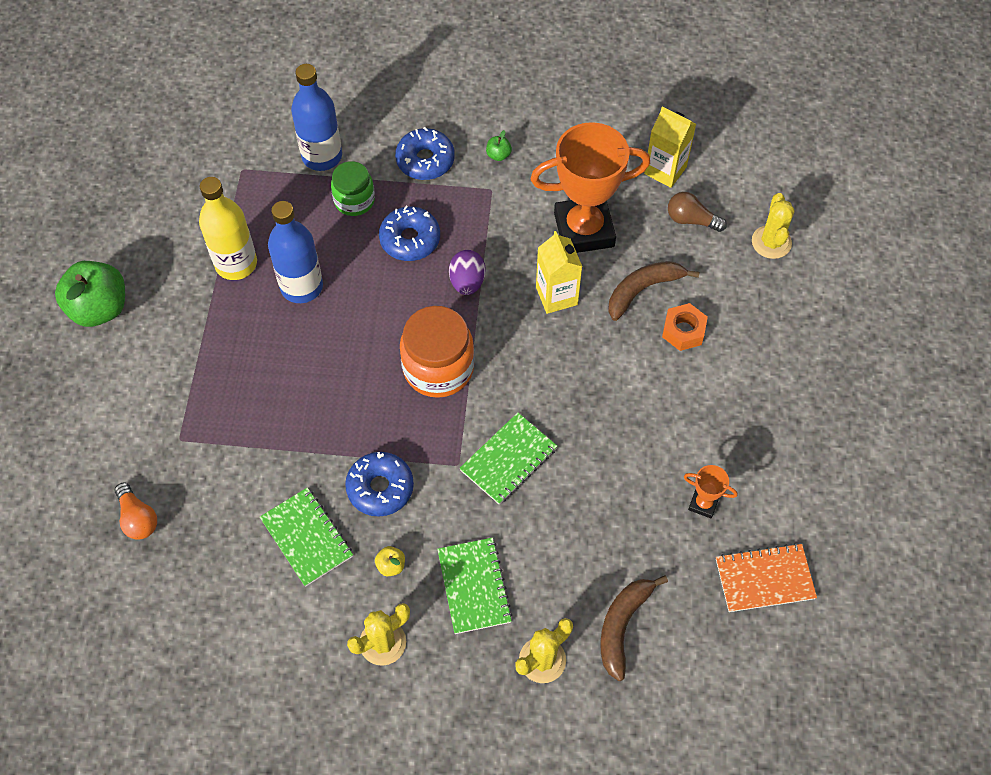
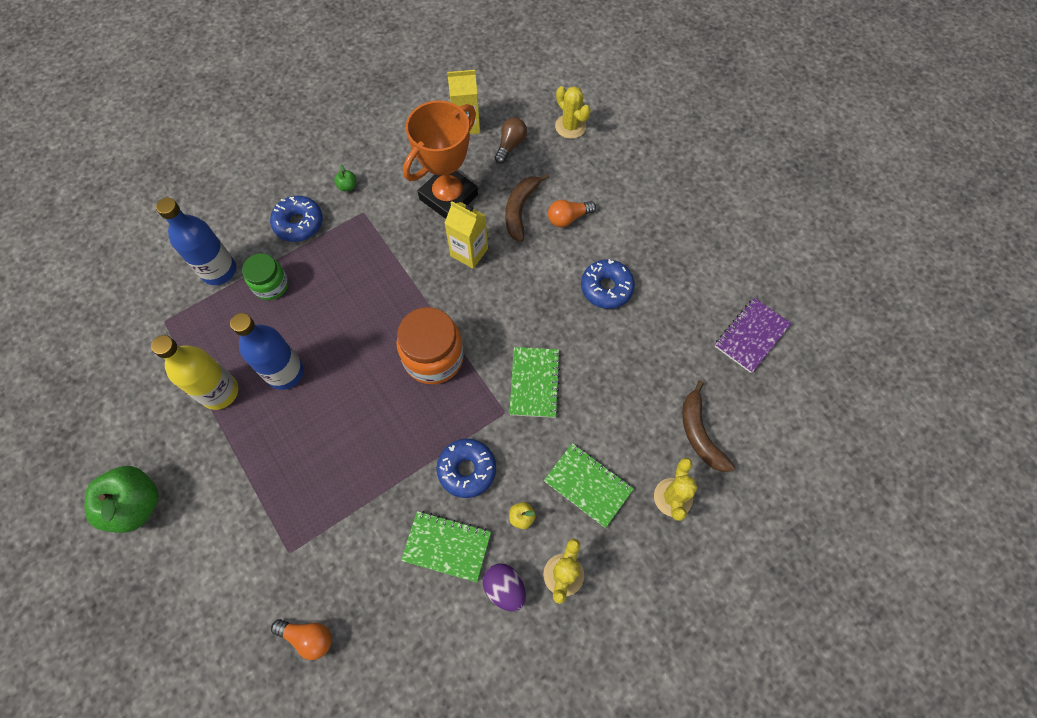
camera: 40 degrees left, 5 degrees up
(410, 239) = (336, 284): blue donut -> blue donut (606, 288)
(467, 282) = (401, 285): purple egg -> purple egg (505, 588)
(683, 331) = (568, 218): orange nut -> orange light bulb
(691, 220) = (510, 145): brown light bulb -> brown light bulb turned 135 degrees clockwise
(703, 503) = (676, 317): orange trophy -> none
(764, 579) = (751, 336): orange notebook -> purple notebook

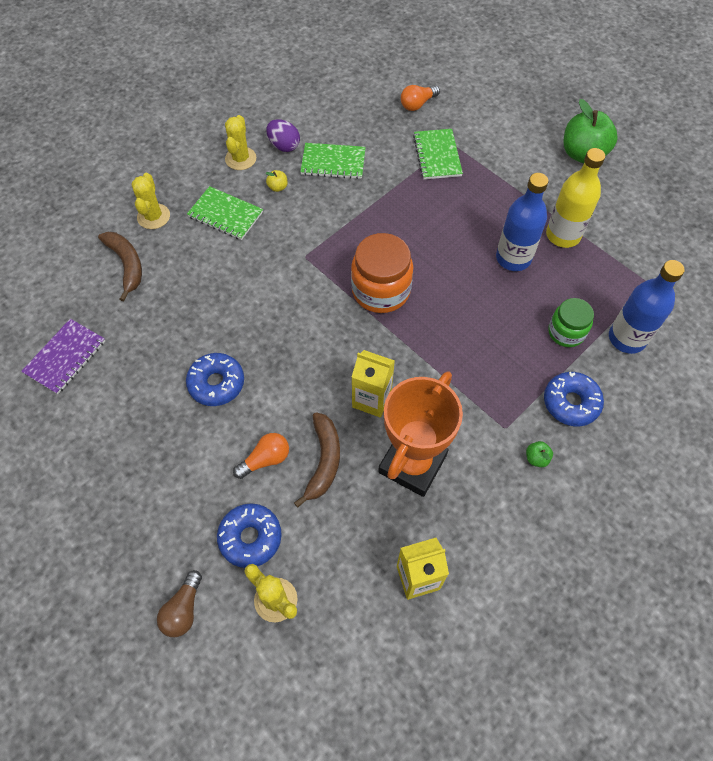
camera: 170 degrees right, 5 degrees down
(308, 637) = (417, 104): orange light bulb -> orange light bulb turned 45 degrees counterclockwise
(467, 470) = (329, 211): blue donut -> blue donut (250, 538)
(510, 145) = (352, 554): brown light bulb -> brown light bulb (183, 609)
(534, 383) = (281, 283): green notebook -> green notebook (437, 155)

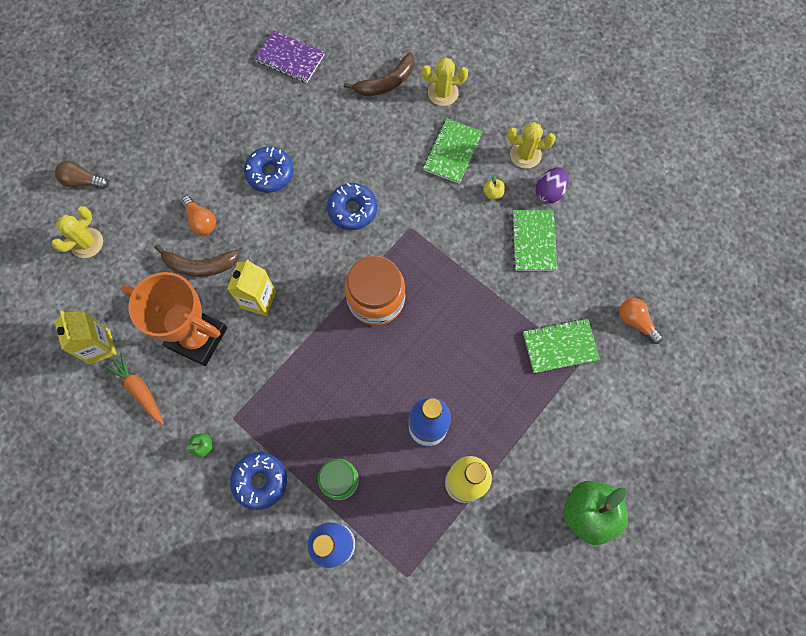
camera: 85 degrees right, 10 degrees up
(250, 538) = (135, 218): blue donut -> blue donut (352, 210)
(473, 527) = (139, 390): none -> orange carrot

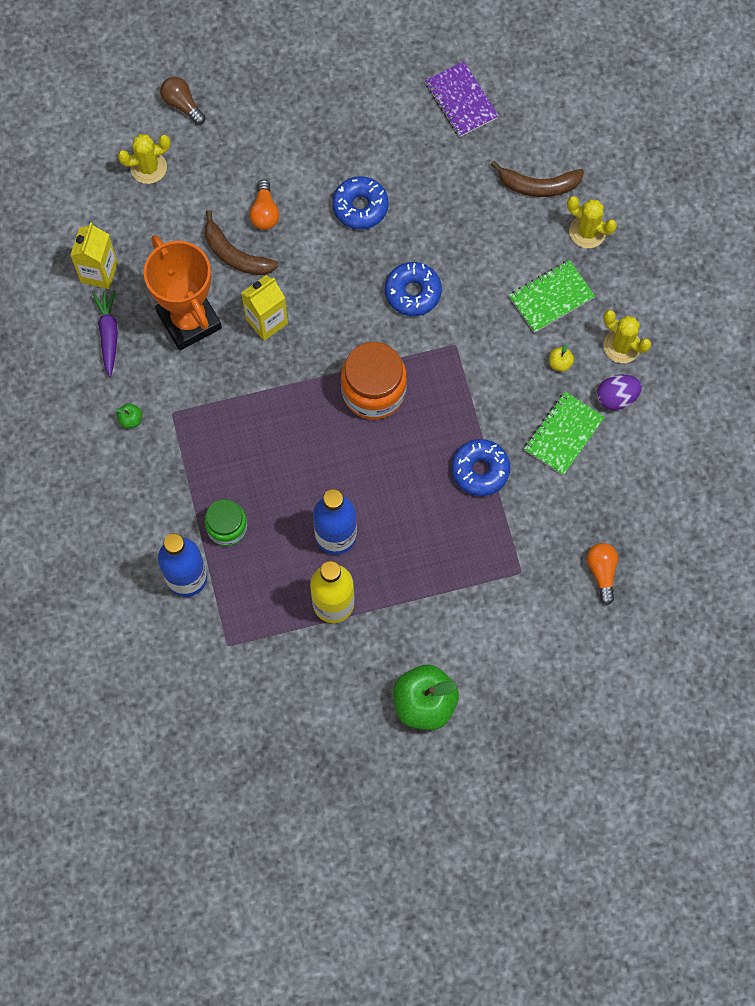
camera: 35 degrees right, 0 degrees up
(139, 390) = (108, 334): orange carrot -> purple carrot
(260, 481) = (159, 482): blue donut -> blue donut (480, 470)
(560, 346) = (512, 546): green notebook -> none

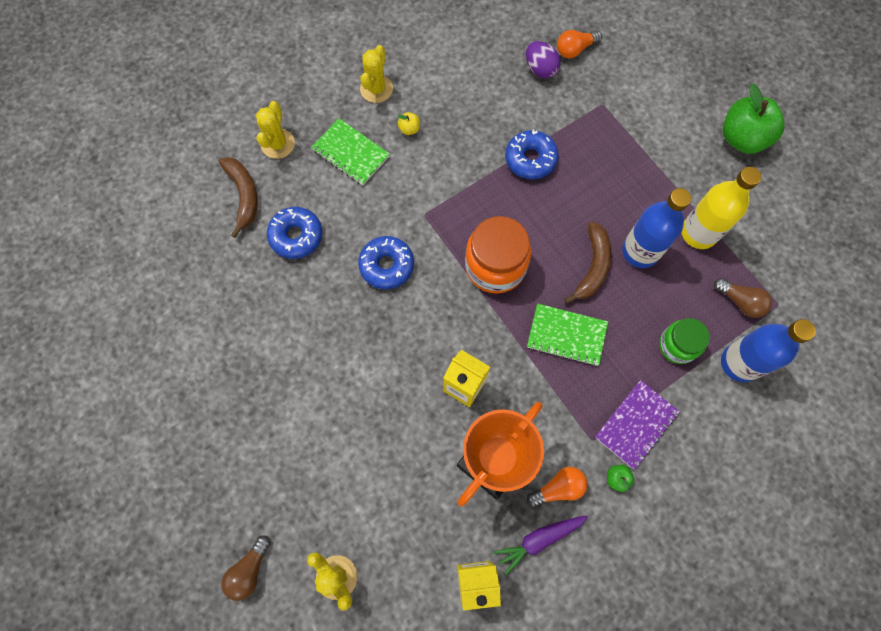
camera: 110 degrees left, 0 degrees up
(235, 255) = (405, 443): brown banana -> brown banana (592, 266)
(246, 609) = (740, 301): none -> brown light bulb
(264, 212) = (349, 432): orange light bulb -> orange light bulb (558, 488)
(360, 207) = (314, 342): blue donut -> blue donut (296, 236)
(461, 101) = (171, 289): purple notebook -> purple notebook (636, 425)
(563, 434) = (472, 108): green notebook -> green notebook (566, 335)
(616, 397) = (424, 80): purple egg -> purple egg (540, 69)

